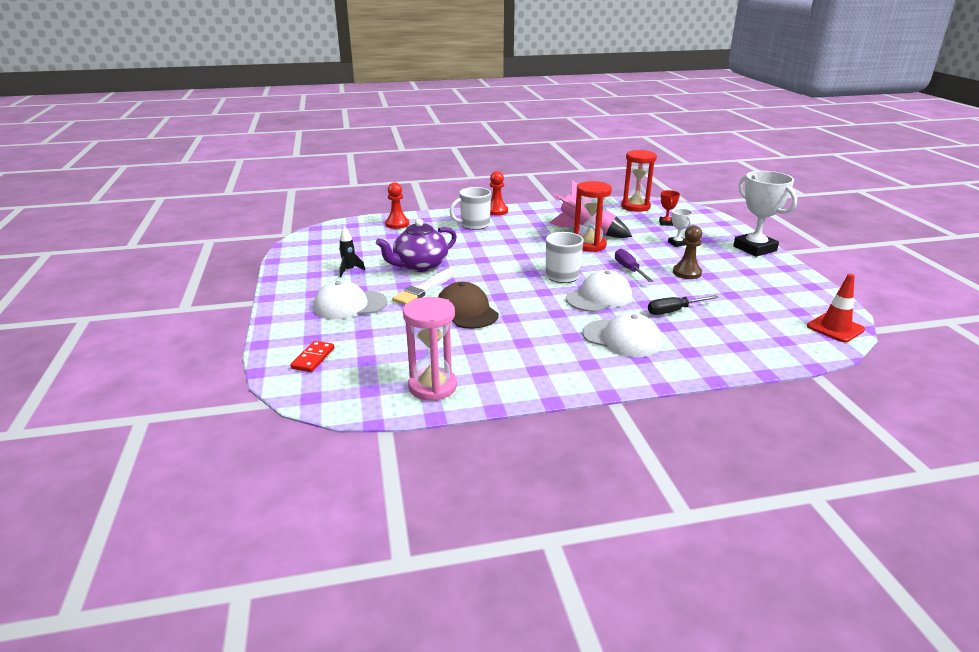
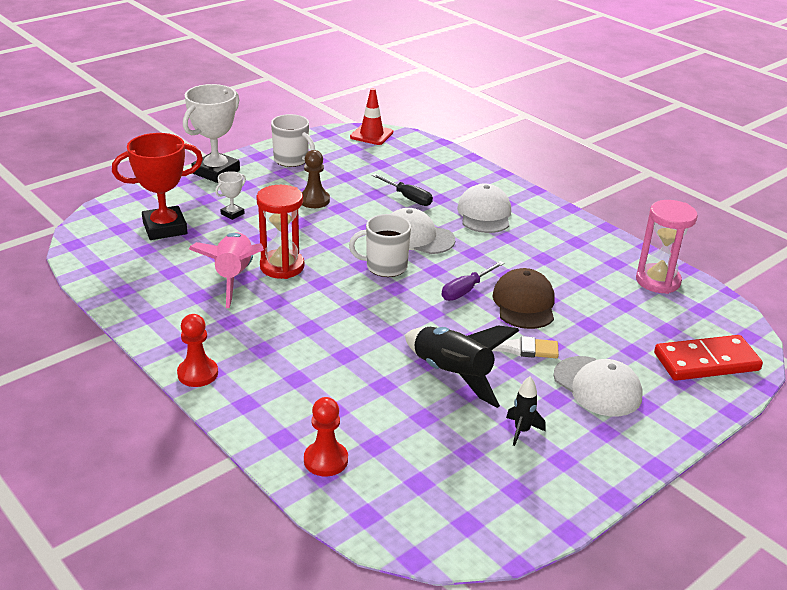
camera: 120 degrees left, 5 degrees up
(313, 358) = (706, 362): red domino -> red domino, size x1.84
(420, 266) = (452, 375): purple teapot -> black rocket
(466, 311) = (524, 303): brown cap -> brown cap turned 150 degrees clockwise
(474, 225) = (274, 377): white mug -> white mug (292, 160)
(629, 269) = (333, 231): purple screwdriver -> purple screwdriver (466, 290)
(635, 207) = (108, 258): red hourglass -> none
(666, 223) = (165, 228): red trophy -> red trophy, size x2.15

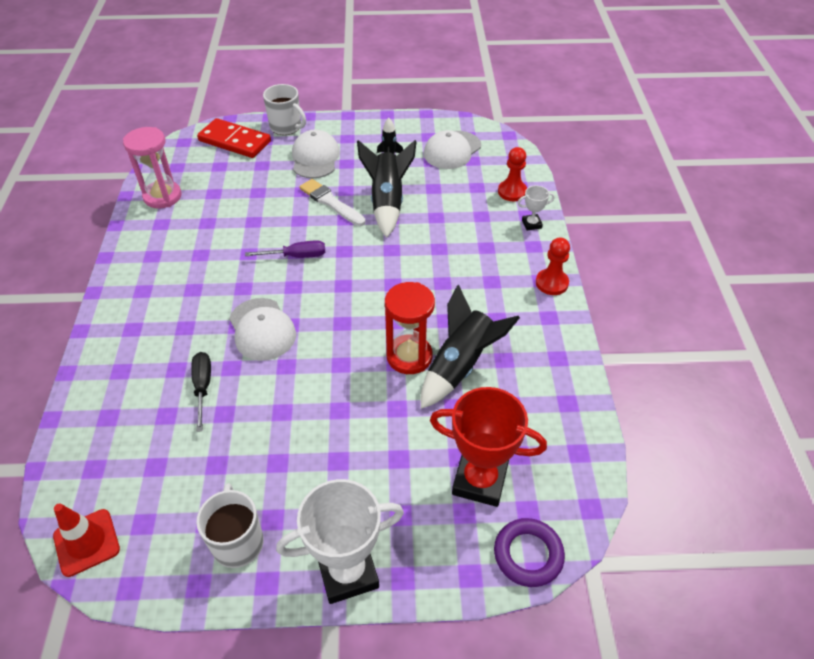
camera: 140 degrees left, 15 degrees up
(108, 212) = (528, 554): none -> purple ring
(232, 214) = (393, 465): white trophy -> white trophy (531, 224)
(234, 277) = (460, 366): pink rocket -> black rocket
(314, 200) = (293, 438): brown pawn -> none
(385, 267) = (326, 310): white mug -> white mug (286, 127)
(484, 214) = (170, 325): white cap -> white cap (452, 150)
(524, 303) = (274, 225): brown cap -> none

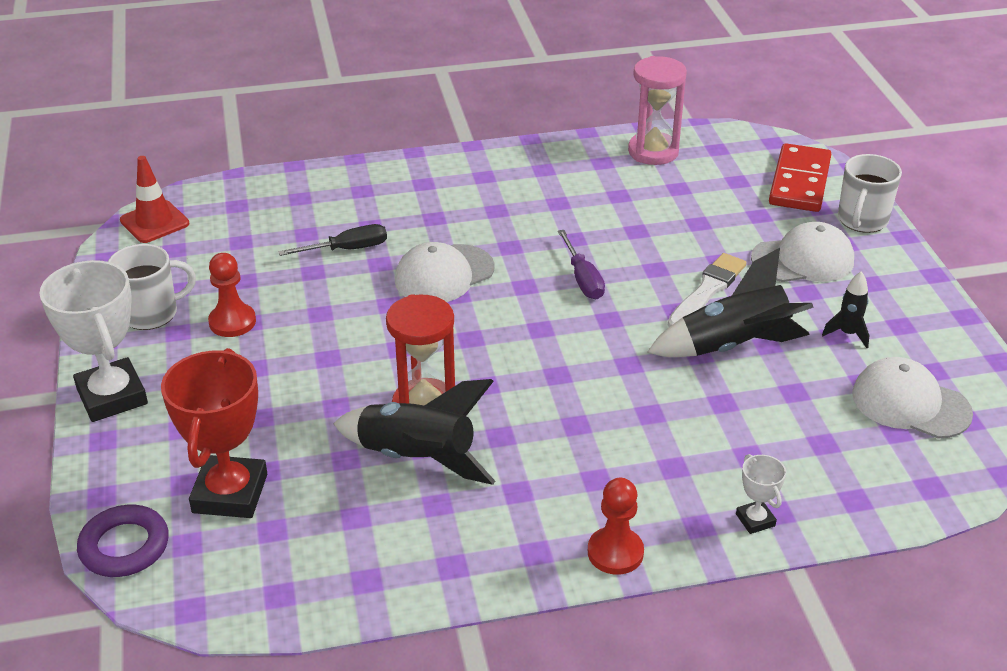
camera: 80 degrees right, 10 degrees down
(512, 192) = (832, 489): red pawn -> red pawn (232, 322)

